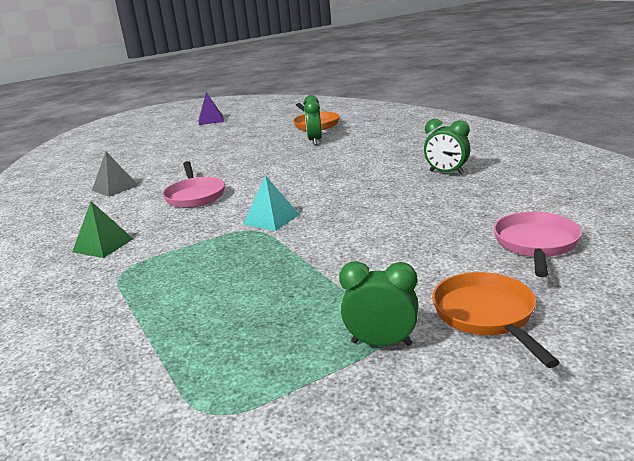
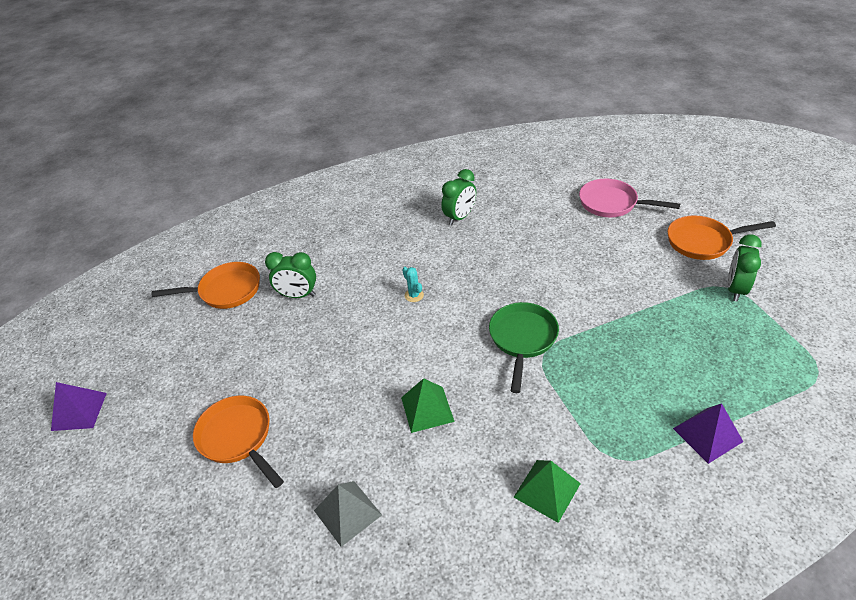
camera: 80 degrees left, 20 degrees up
(132, 319) = (707, 435): none -> purple pyramid
(183, 153) = (238, 438): none -> orange pan
(195, 195) = (427, 409): pink pan -> green pyramid
(271, 219) = (522, 339): turquoise pyramid -> green pan
(323, 173) = (414, 295): none -> turquoise cactus

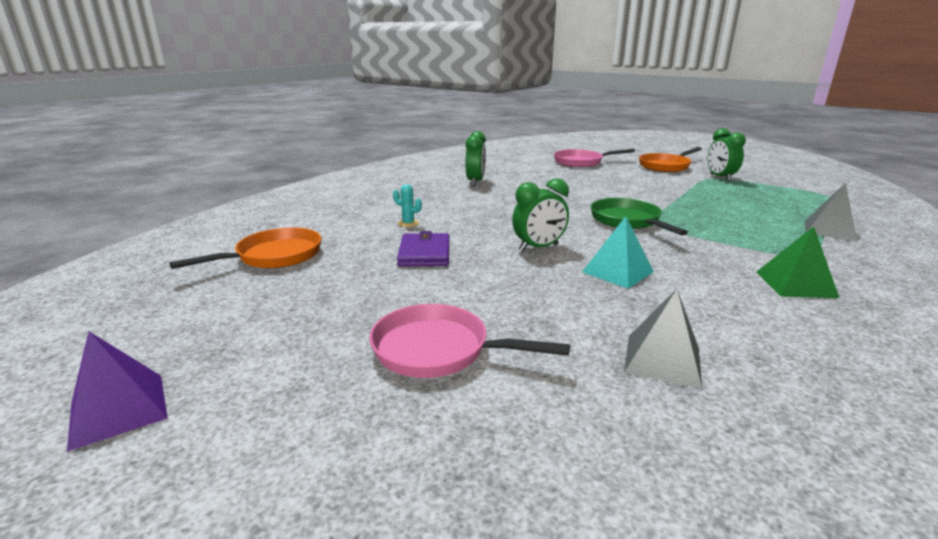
camera: 35 degrees left, 20 degrees down
(238, 438) = (439, 350): orange pan -> pink pan
(298, 295) = (373, 242): green clock -> green clock (538, 248)
(318, 325) = (424, 253): none -> purple wallet
(414, 295) = (497, 220): turquoise cactus -> turquoise cactus (408, 223)
(427, 409) = (617, 272): green pyramid -> turquoise pyramid
(707, 435) = (830, 230): purple pyramid -> grey pyramid

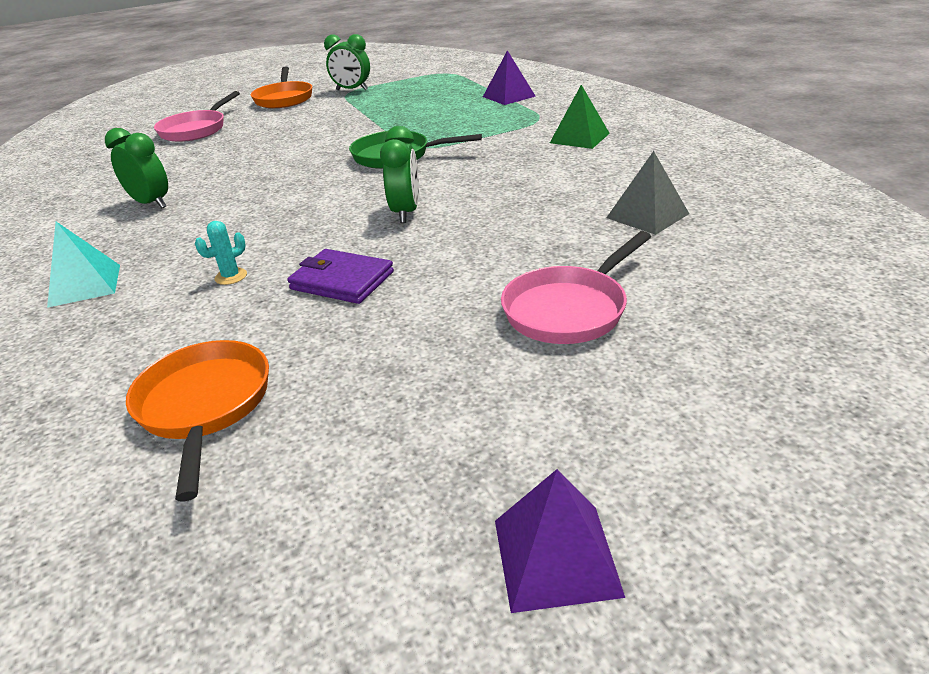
camera: 60 degrees left, 10 degrees up
(617, 272) = (497, 191): turquoise pyramid -> turquoise pyramid (85, 285)
(830, 230) = (509, 96): grey pyramid -> purple pyramid

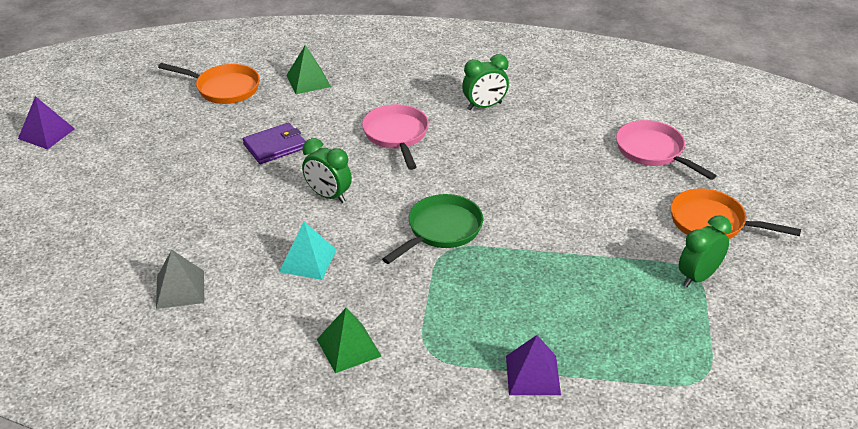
camera: 120 degrees right, 5 degrees up
(85, 285) = (384, 73): turquoise pyramid -> turquoise pyramid (307, 260)
(136, 333) = (308, 81): none -> green pyramid
(231, 276) = (331, 115): turquoise cactus -> none
(569, 309) = (143, 202): pink pan -> pink pan (396, 135)

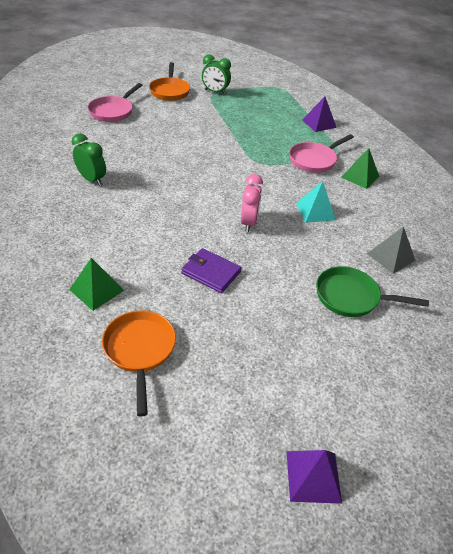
camera: 120 degrees left, 5 degrees up
(328, 196) = (248, 223): green clock -> pink clock
(396, 135) = (155, 211): pink pan -> pink pan (314, 160)
(441, 230) = (244, 168): green pan -> green pan (351, 297)

